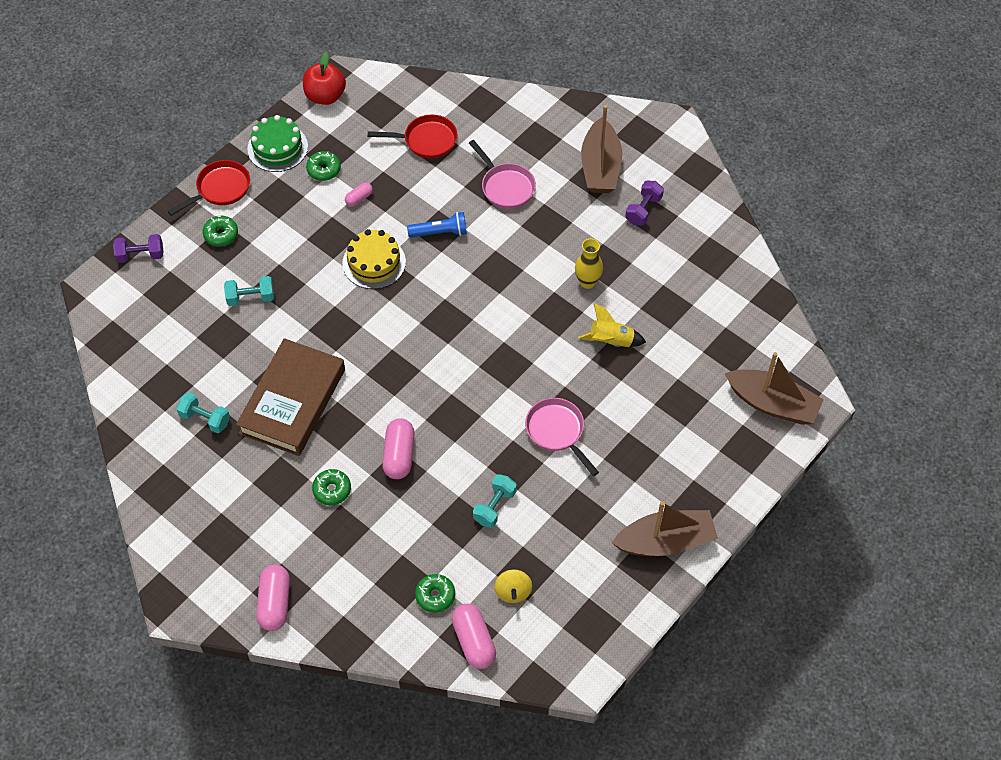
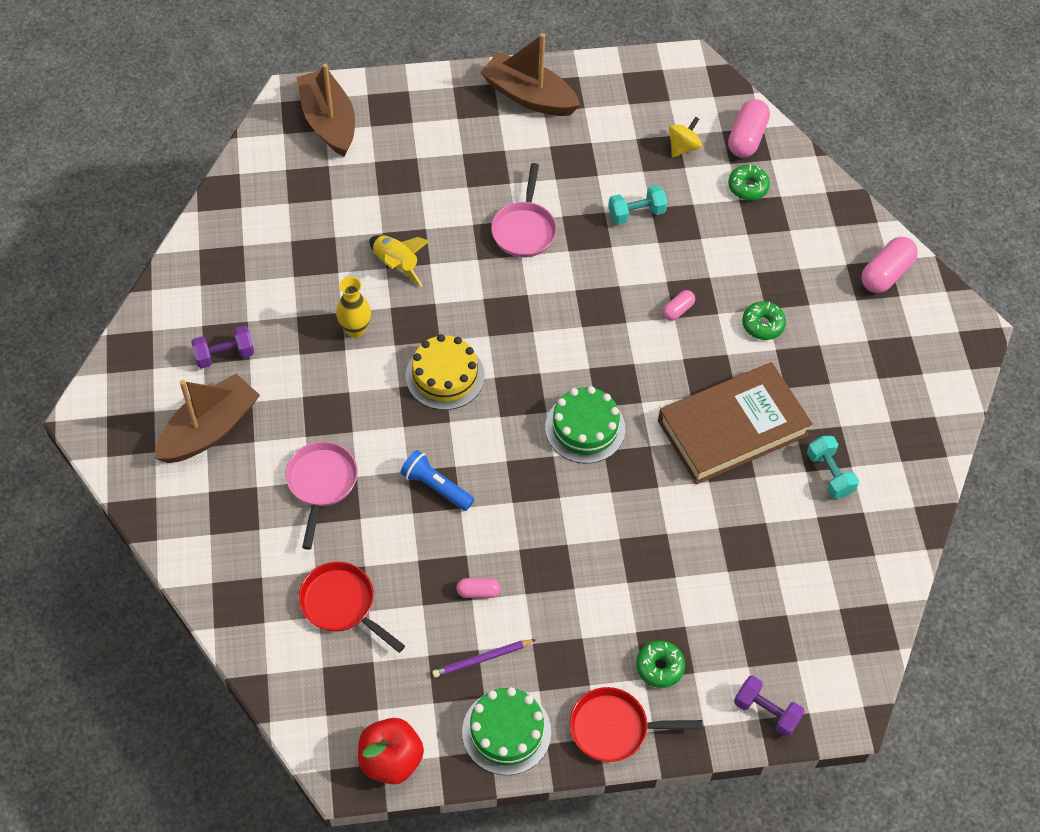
camera: 140 degrees left, 0 degrees up
(250, 297) = (687, 566): turquoise dumbbell -> none
(324, 170) = (482, 659): green donut -> purple pencil
(374, 262) = (531, 506): yellow cake -> yellow cake (445, 376)
(386, 331) = (585, 428): none -> green cake
(399, 455) = (678, 310): pink capsule -> pink capsule, size x0.54

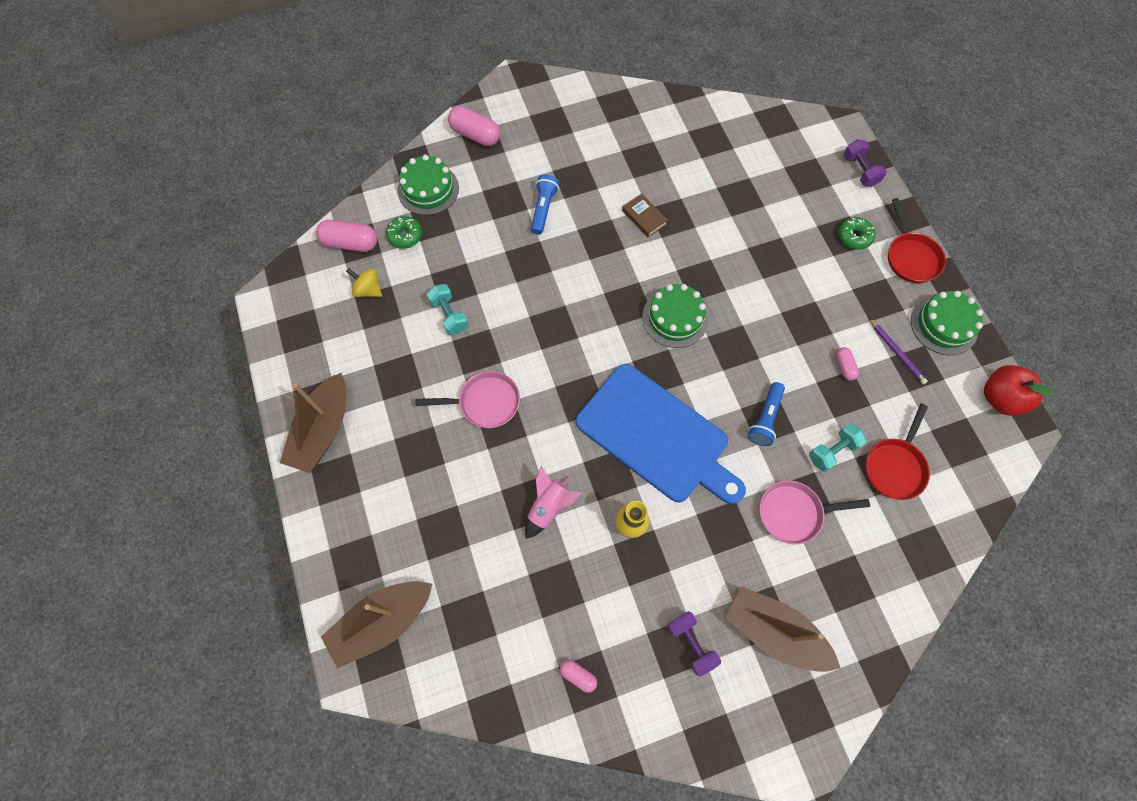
camera: 100 degrees left, 10 degrees up
(396, 264) = (548, 507): yellow rocket -> pink rocket
(445, 376) = (657, 436): yellow cake -> blue cutting board
(678, 310) = (543, 269): pink capsule -> pink capsule (578, 675)
(732, 428) = (644, 217): brown book -> brown book, size x0.40
(763, 325) = (543, 209): green donut -> blue flashlight
(766, 712) = (860, 170): purple dumbbell -> purple dumbbell turned 45 degrees counterclockwise
(810, 216) = (428, 189): none -> green cake
(829, 474) = (664, 153): turquoise dumbbell -> turquoise dumbbell (832, 451)

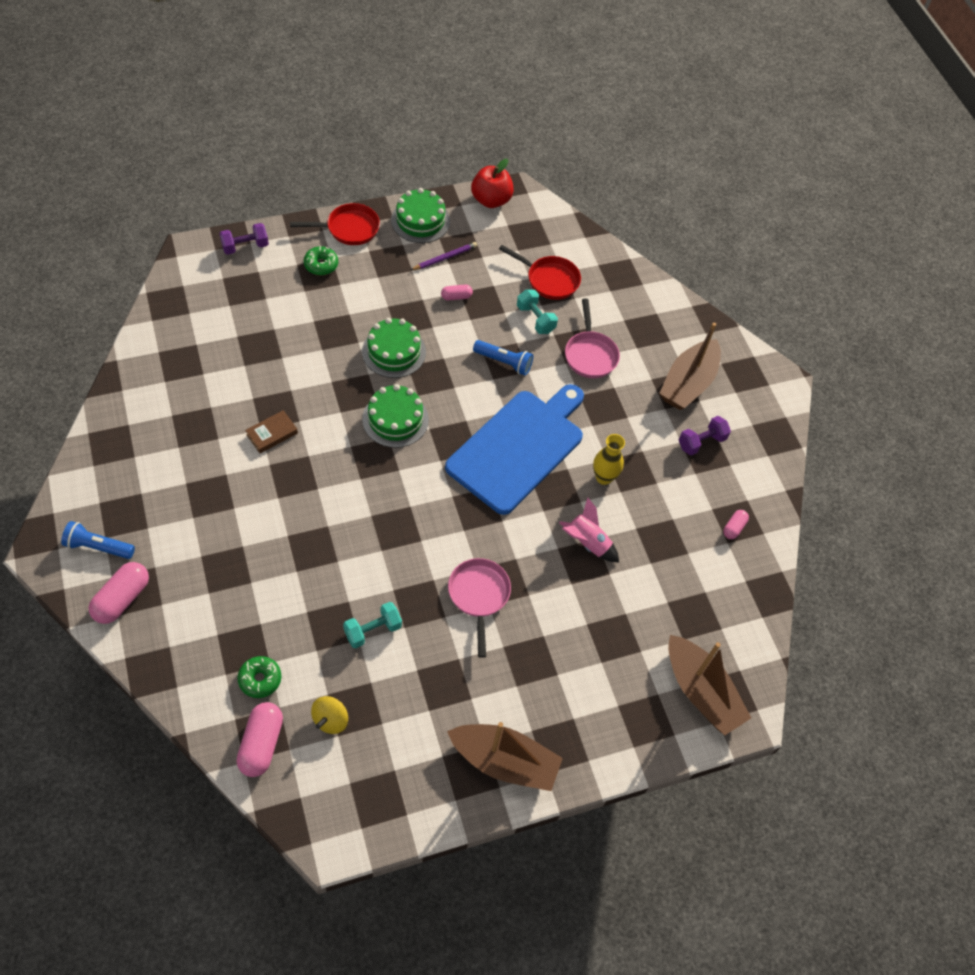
camera: 95 degrees left, 10 degrees down
(428, 189) = (195, 654): green cake -> green cake (394, 351)
(543, 209) = (245, 529): blue flashlight -> blue flashlight (98, 547)

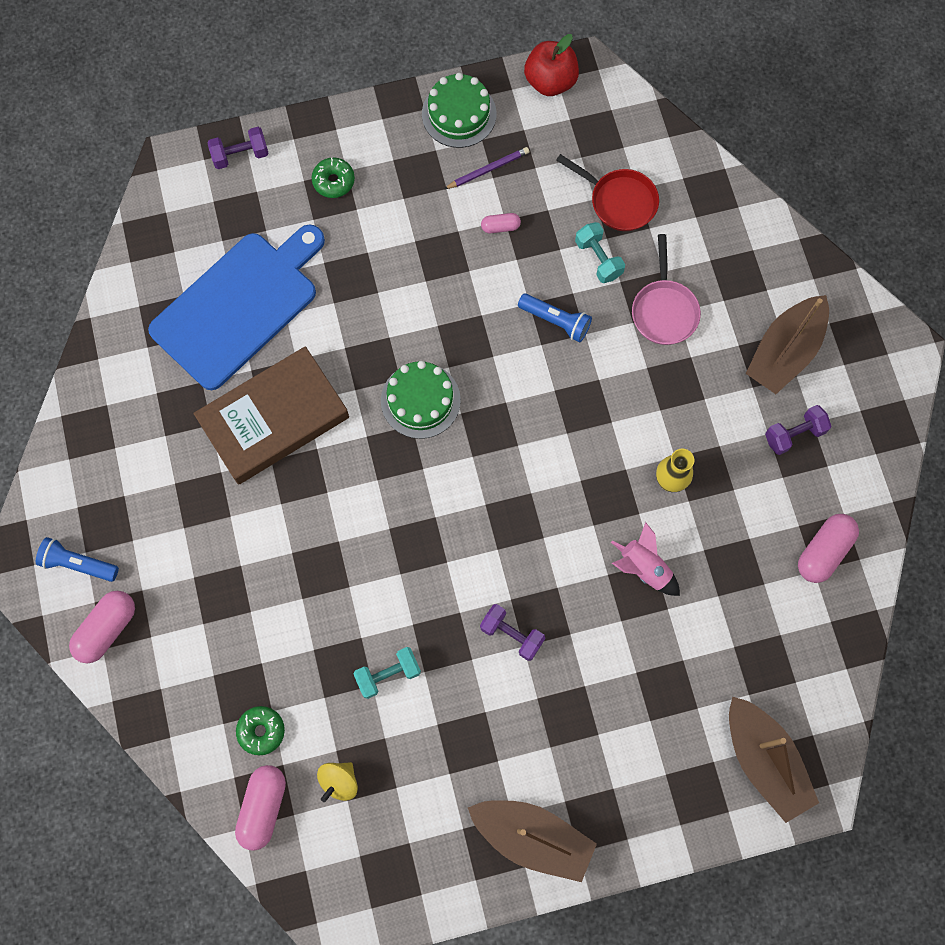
camera: 10 degrees right, 15 degrees up
(272, 434) = (274, 418): brown book -> brown book, size x2.48
(349, 229) = (368, 127): red pan -> none
(394, 351) = (421, 306): green cake -> none
(479, 596) = (511, 634): pink pan -> purple dumbbell
(518, 447) = (568, 440): blue cutting board -> blue cutting board (239, 306)
(734, 528) = (823, 551): pink capsule -> pink capsule, size x1.84

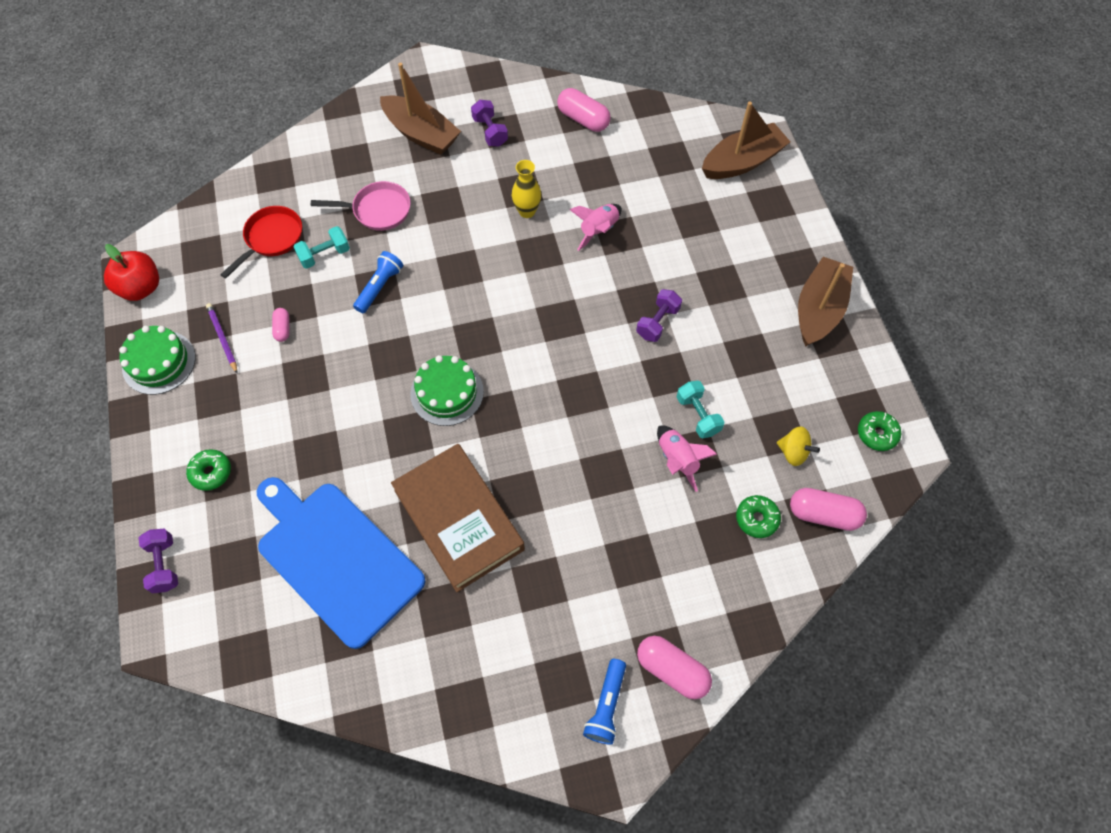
camera: 90 degrees left, 10 degrees down
(334, 648) = (677, 460): none -> pink rocket
(360, 886) = (877, 434): none -> green donut

